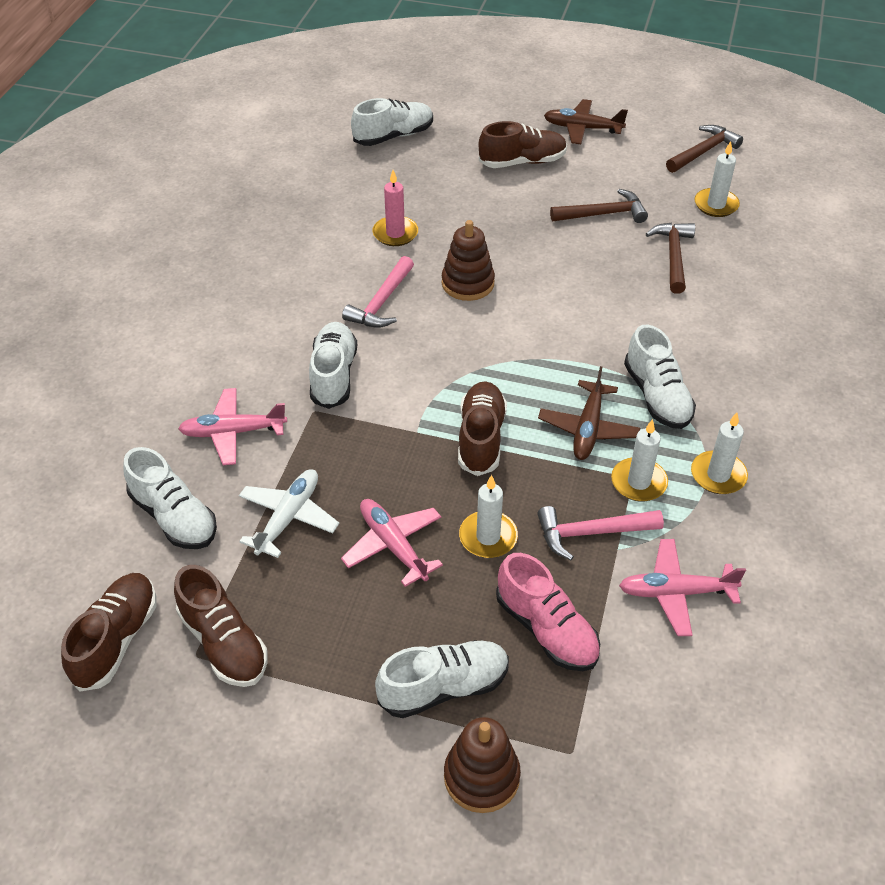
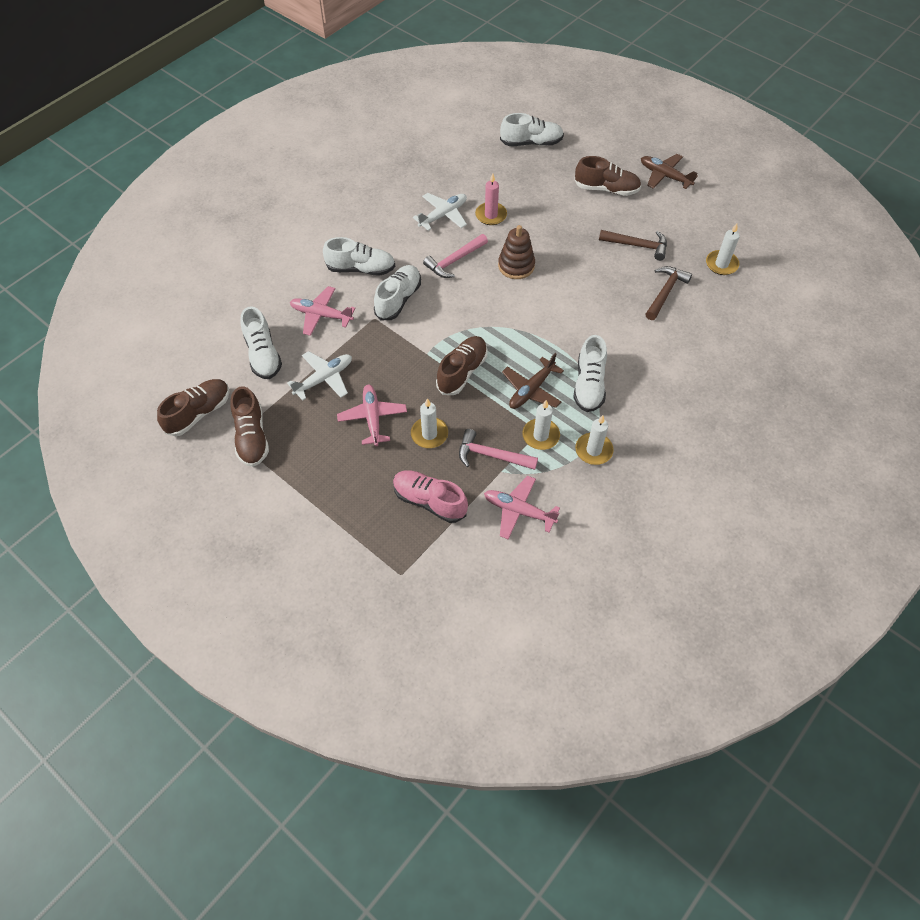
camera: 25 degrees right, 10 degrees up
(331, 252) = (443, 215): none -> white plane
(444, 687) = (353, 510): white shoe -> white shoe (361, 269)
(481, 777) = (345, 566): brown stacking toy -> none
(546, 629) = (429, 501): pink shoe -> pink shoe turned 135 degrees clockwise
(703, 152) = (740, 221): brown hammer -> none

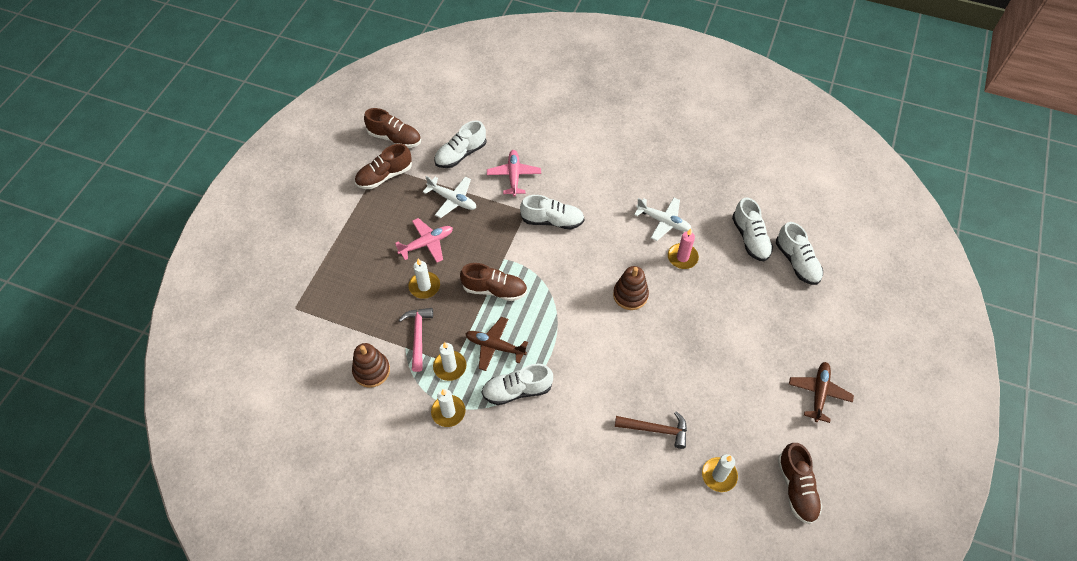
camera: 70 degrees right, 0 degrees up
(361, 269) = (573, 184): white shoe -> white shoe (750, 238)
(429, 501) = (362, 306): pink shoe -> none
(454, 261) = (614, 246): pink hammer -> none
(518, 510) = (371, 371): pink plane -> brown stacking toy
(606, 189) = (769, 343): brown shoe -> brown shoe (796, 488)
(637, 245) = (705, 390): brown hammer -> none

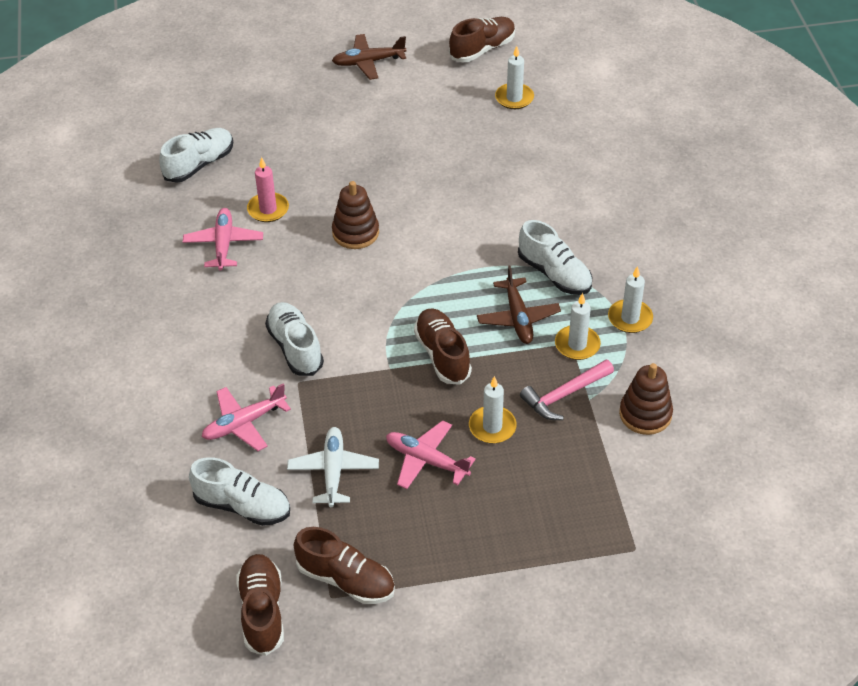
camera: 120 degrees left, 10 degrees down
(656, 429) = (505, 154): brown hammer -> none
(663, 221) = (224, 244): white plane -> pink plane
(797, 262) = (209, 120): white shoe -> none

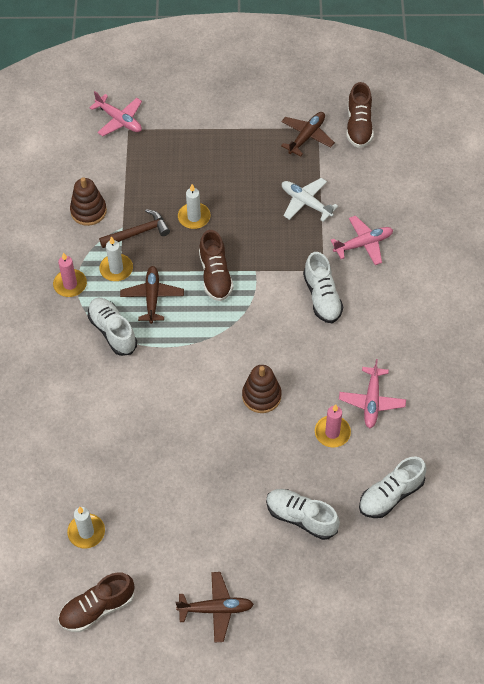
camera: 170 degrees left, 10 degrees up
(242, 506) = (367, 188): white shoe -> white shoe (301, 517)
(333, 471) = (306, 203): white plane -> white plane turned 120 degrees clockwise
(346, 580) = (307, 136): brown shoe -> brown plane
(426, 460) = (243, 201): pink plane -> pink plane (119, 120)
(564, 395) = (138, 232): pink hammer -> brown hammer
(630, 318) = (70, 284): white candle -> pink candle

